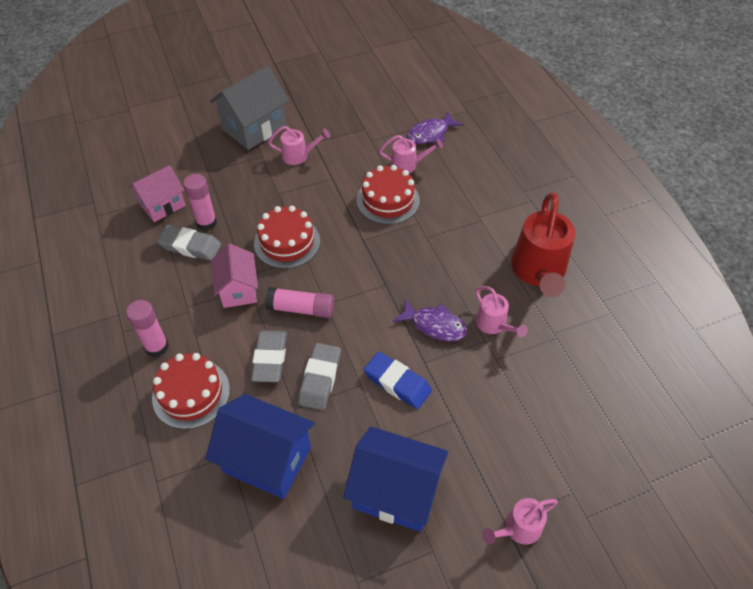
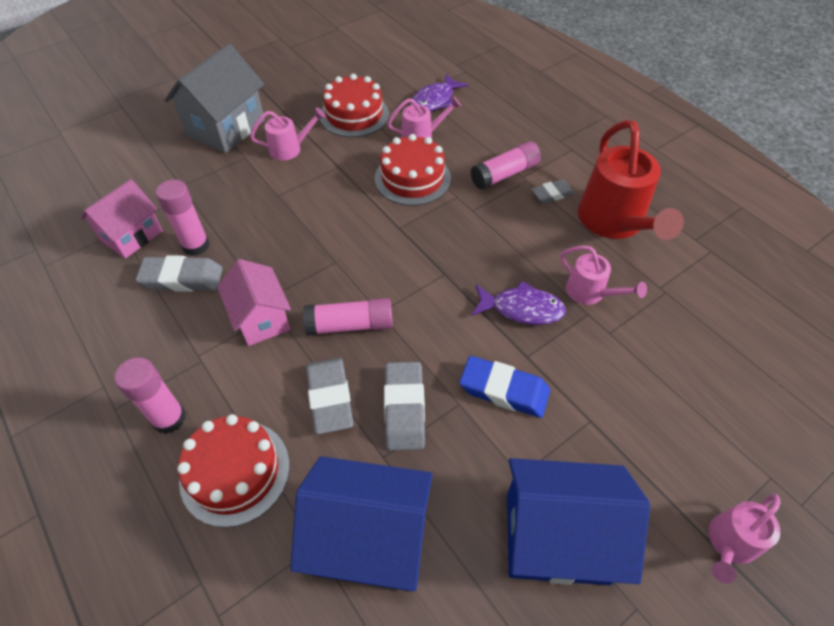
camera: 15 degrees left, 0 degrees up
(287, 242) = (306, 249): red cake -> red cake (354, 115)
(464, 211) = (504, 174): none -> pink glue stick
(497, 237) = (552, 194): none -> grey eraser

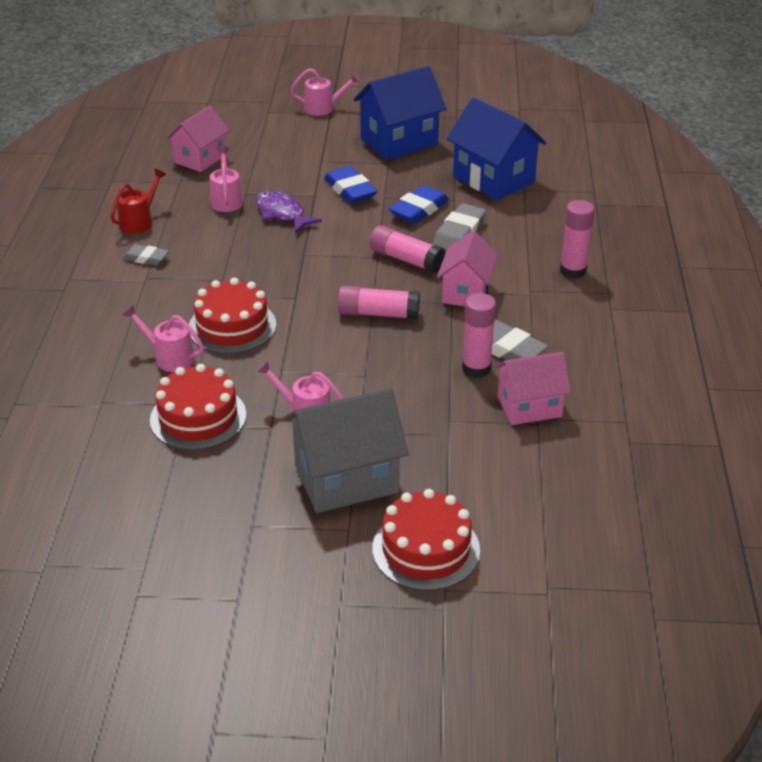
camera: 140 degrees left, 15 degrees down
(235, 472) = (547, 231): red cake -> red cake (426, 549)
(404, 408) = (419, 209): grey eraser -> blue eraser
(435, 100) = (99, 387): purple fish -> none
(504, 174) = (155, 289): pink glue stick -> pink glue stick (378, 314)
(556, 537) = (399, 141): blue house -> blue house turned 75 degrees counterclockwise
(614, 223) = (140, 221): red watering can -> red watering can, size x0.52
(695, 332) = (200, 159): none -> pink house

